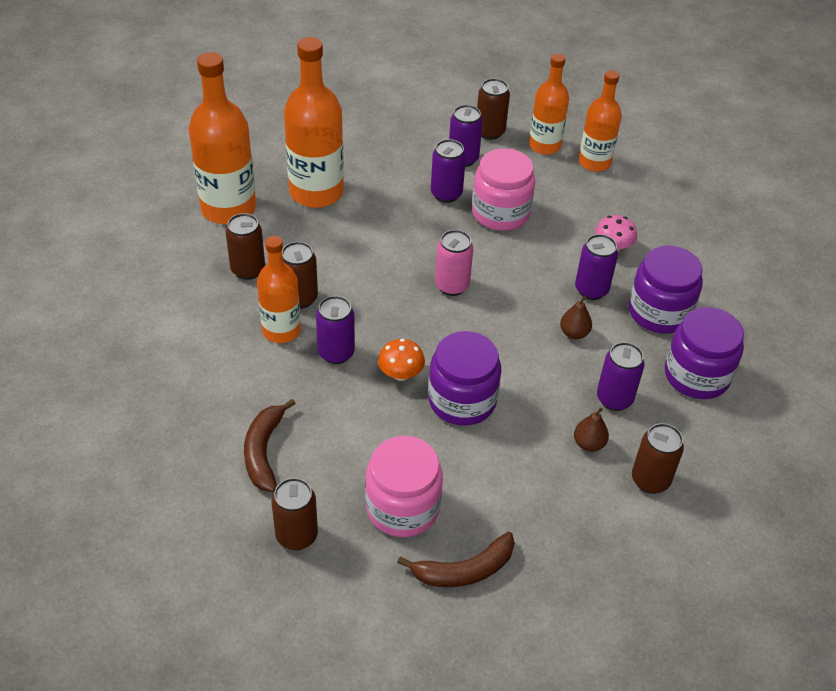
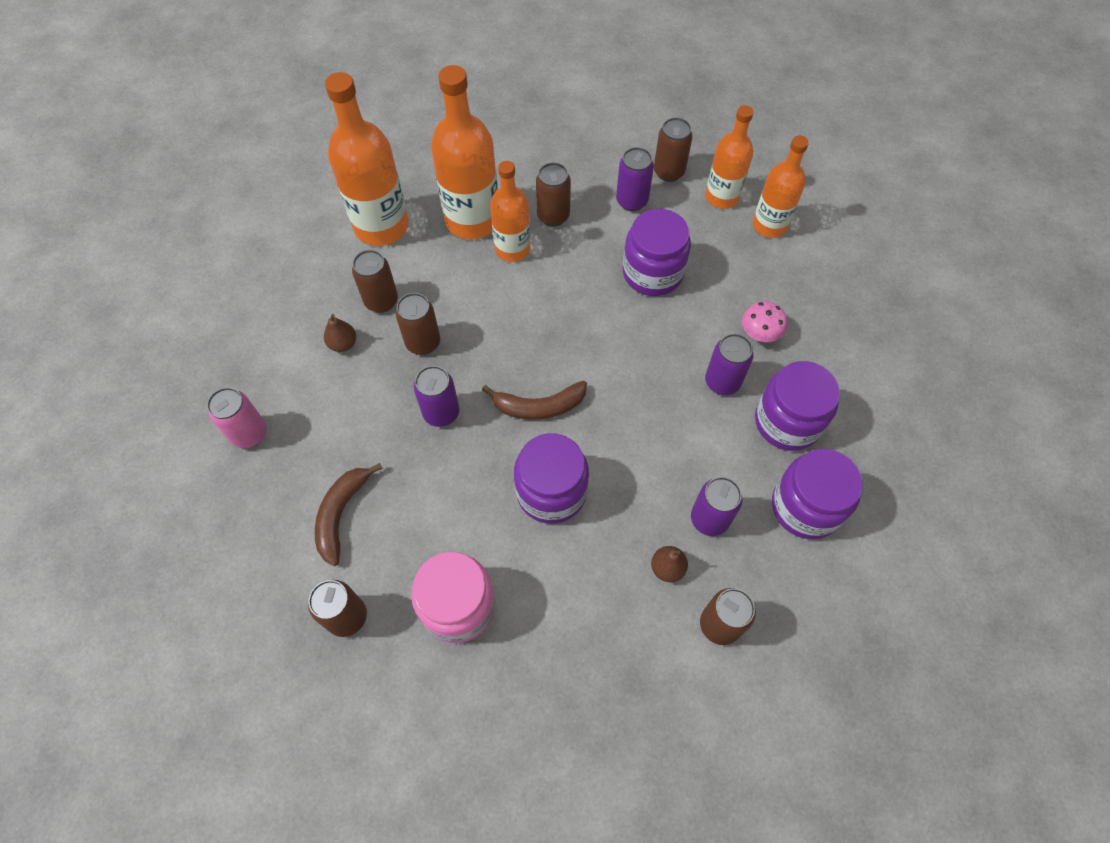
camera: 15 degrees right, 15 degrees up
(281, 330) = (395, 377): orange bottle -> orange bottle (512, 249)
(393, 179) = (553, 216): none -> brown can
(401, 374) = (498, 449): orange mushroom -> none
(446, 194) = (602, 241): purple can -> none
(452, 286) = (578, 353): pink can -> pink can (249, 434)
(464, 570) = (499, 691): brown banana -> brown banana (539, 406)
(500, 213) = (652, 273): pink jar -> purple jar
(574, 333) = (689, 432): brown pear -> brown pear (343, 344)

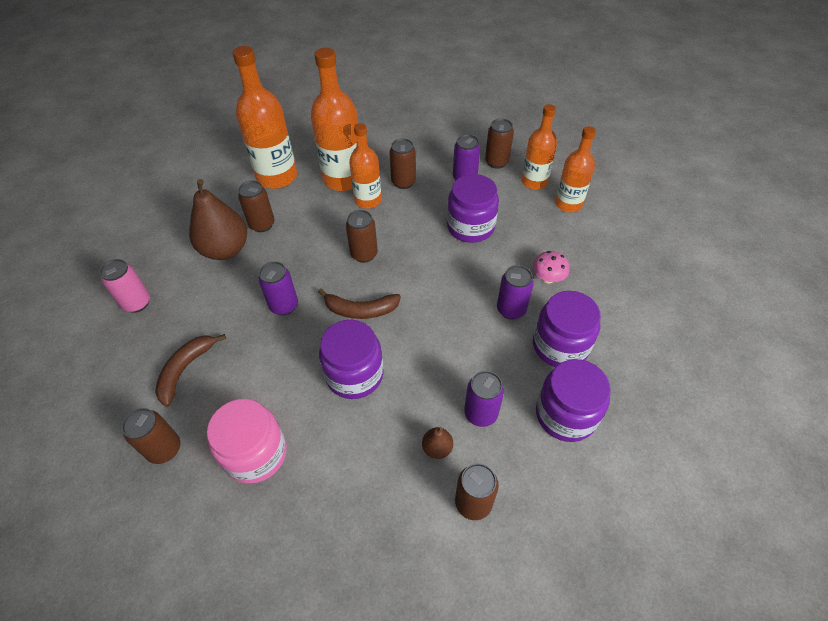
camera: 10 degrees right, 10 degrees down
(343, 344) = (225, 250): brown pear -> brown pear, size x2.25
(423, 342) = (284, 255): brown can -> brown can (364, 254)

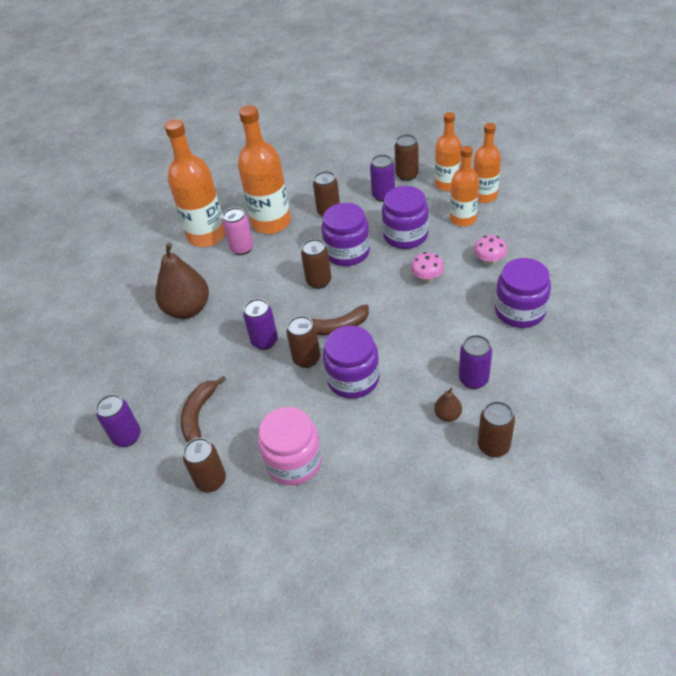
camera: 10 degrees left, 5 degrees down
(137, 303) = (125, 374): pink can -> pink can (242, 248)
(262, 224) = (212, 279): brown can -> brown can (306, 359)
(368, 200) = (302, 235): orange bottle -> orange bottle (463, 219)
(475, 280) = (427, 278): none -> pink mushroom
(511, 310) = (467, 293): purple can -> purple can (127, 436)
(565, 414) = (543, 361): purple jar -> purple jar (347, 252)

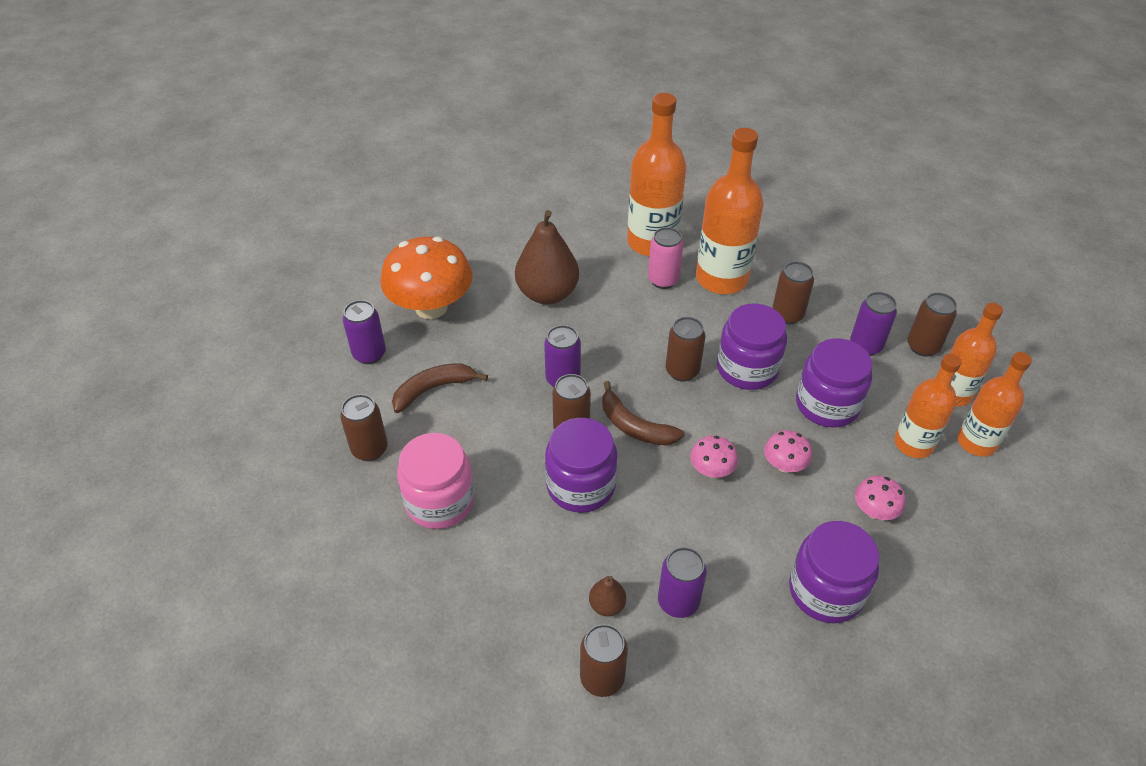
camera: 45 degrees right, 0 degrees up
(126, 377) = (431, 307): none -> orange mushroom
(400, 311) = (711, 470): none -> pink mushroom

